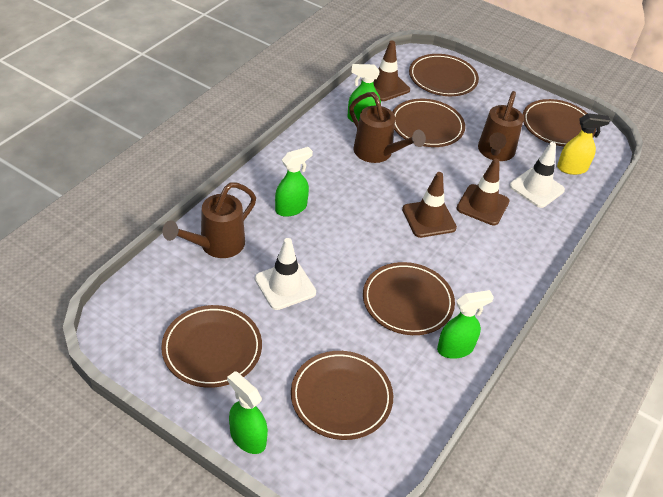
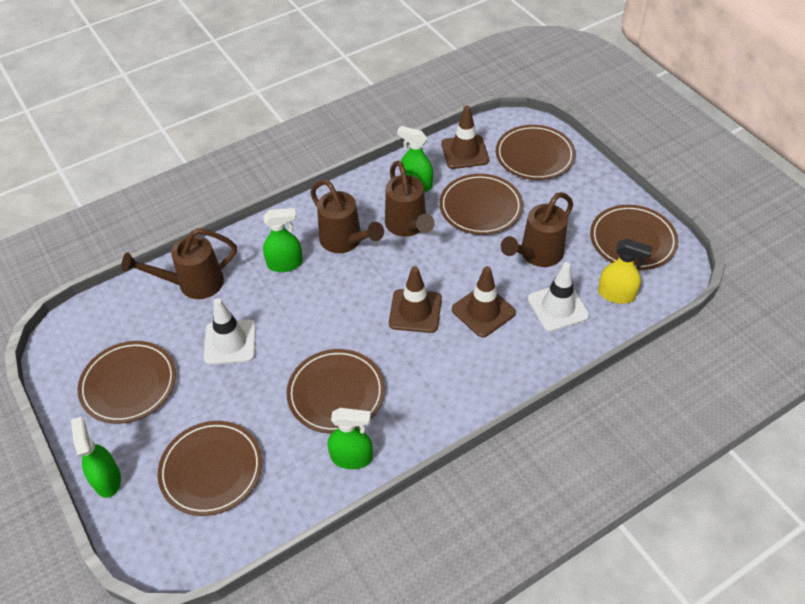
camera: 30 degrees right, 5 degrees up
(332, 178) = (345, 242): none -> brown watering can

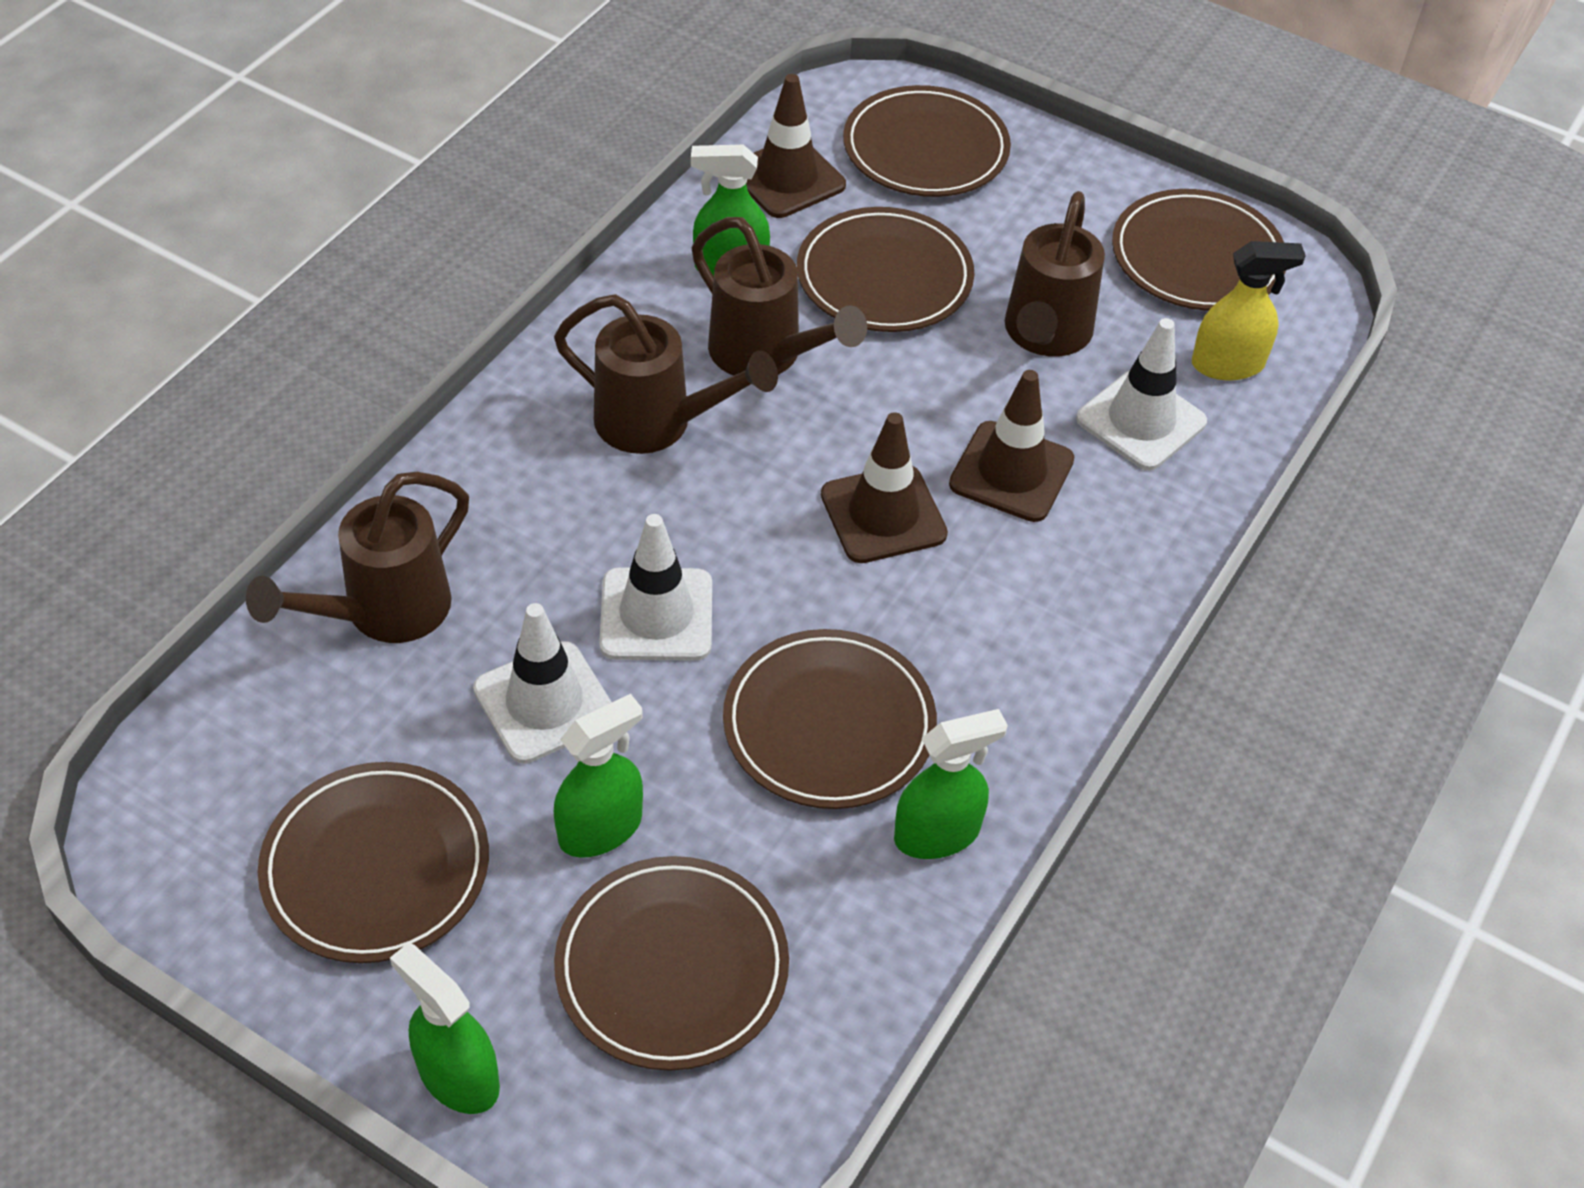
camera: 30 degrees left, 0 degrees up
(285, 264) = (559, 507): green spray bottle -> green spray bottle (601, 828)
(295, 321) = (656, 615): none -> white traffic cone

